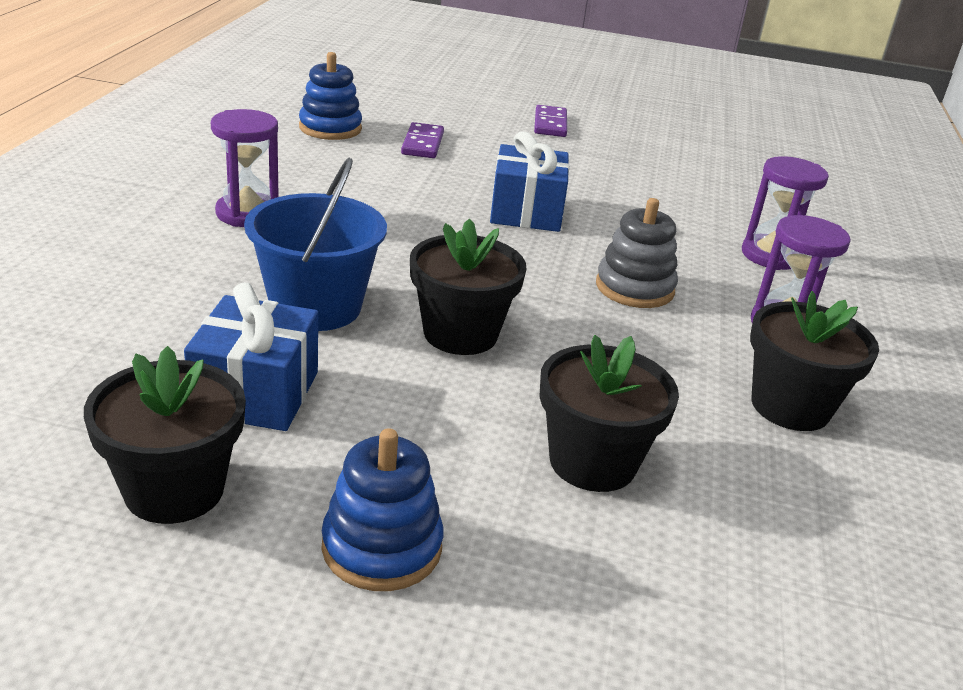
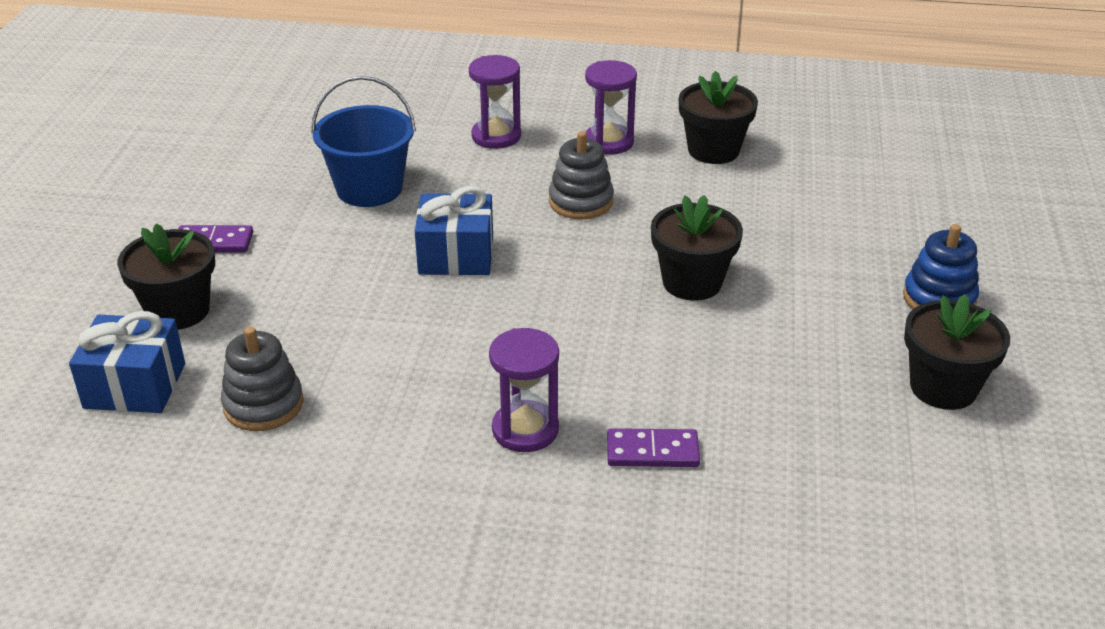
camera: 90 degrees left, 5 degrees up
(256, 393) = (821, 371): blue gift -> blue gift (135, 386)
(315, 306) = (686, 359): blue bucket -> blue bucket (369, 189)
(330, 128) = (263, 404): blue stacking toy -> grey stacking toy
(423, 144) = (297, 329): purple domino -> purple domino (652, 451)
(592, 462) = (815, 225): black flower pot -> black flower pot (178, 311)

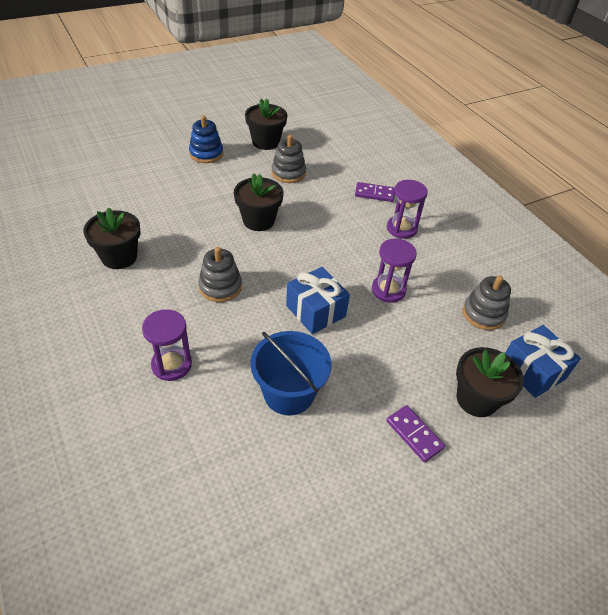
camera: 130 degrees left, 10 degrees up
(608, 142) = (140, 305): purple hourglass -> purple hourglass (388, 290)
(652, 451) = (374, 194): purple domino -> purple domino turned 45 degrees counterclockwise
(806, 370) = (288, 173): none -> grey stacking toy

